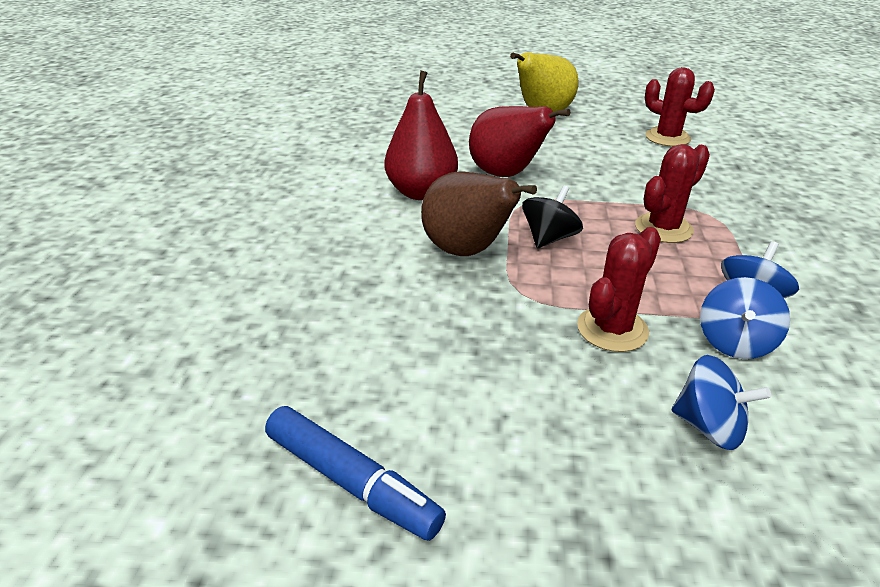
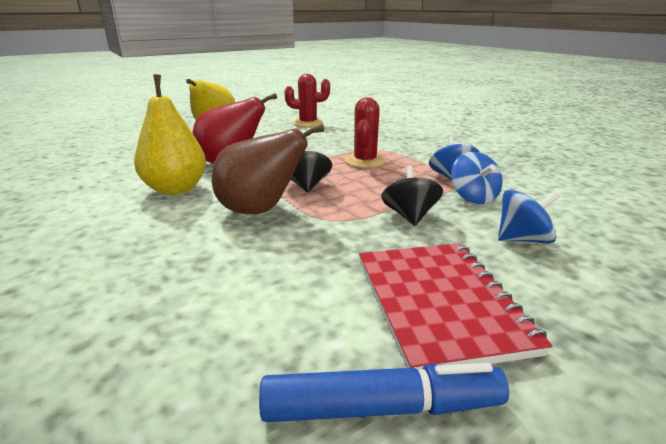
camera: 40 degrees left, 10 degrees down
(421, 192) = (176, 189): red pear -> yellow pear
(506, 436) = (439, 303): none -> red notebook
(612, 329) = (409, 216): red cactus -> black spinning top

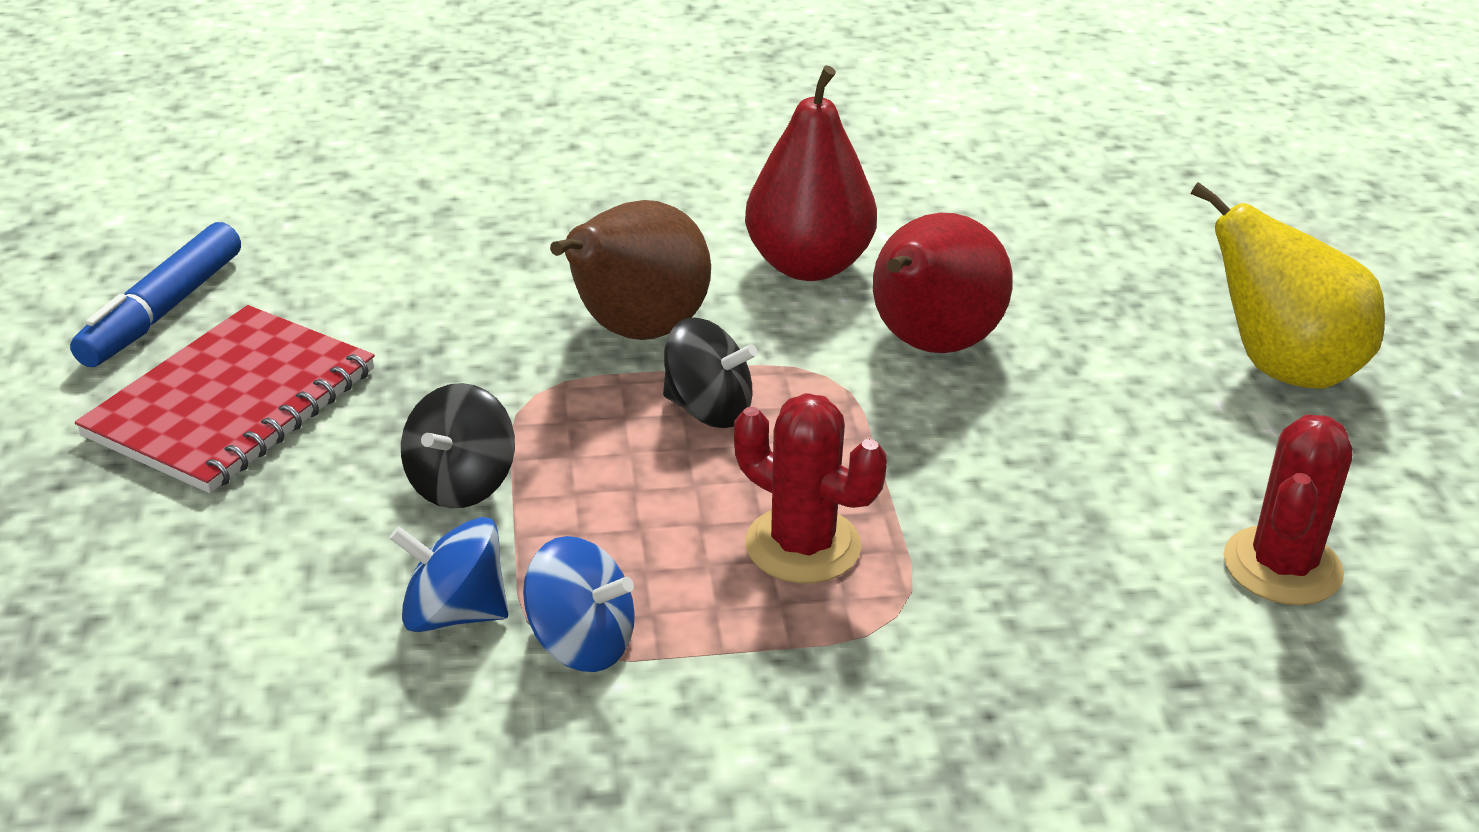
camera: 115 degrees right, 10 degrees up
(176, 189) = (808, 265): yellow pear -> red pear
(409, 216) = (461, 483): black spinning top -> black spinning top turned 90 degrees clockwise
(439, 303) = (232, 403): red notebook -> red notebook turned 75 degrees counterclockwise
(522, 239) = (259, 571): blue spinning top -> none

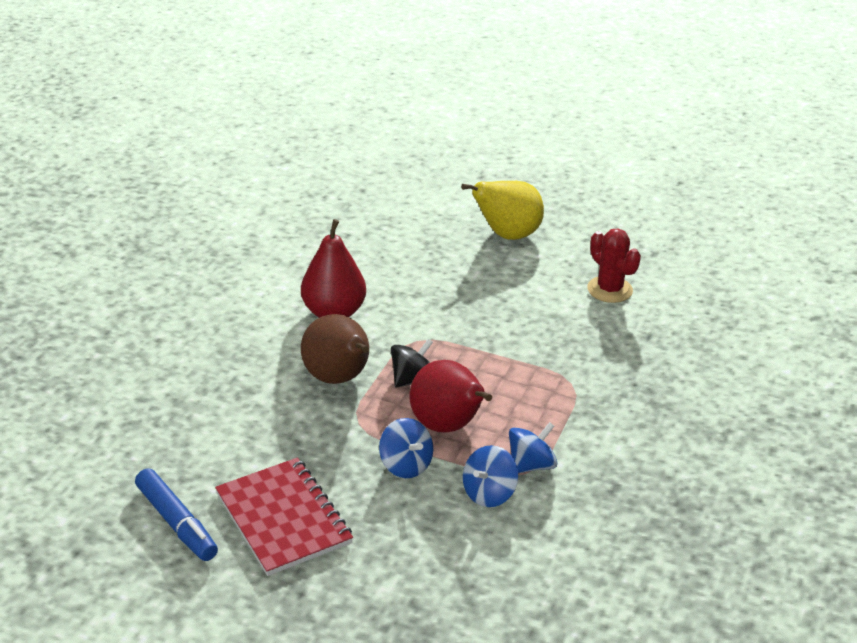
camera: 60 degrees left, 0 degrees up
(461, 483) = (406, 465): black spinning top -> blue spinning top
(803, 545) = (517, 389): red cactus -> none
(930, 345) = (420, 306): red pear -> red pear (448, 426)

